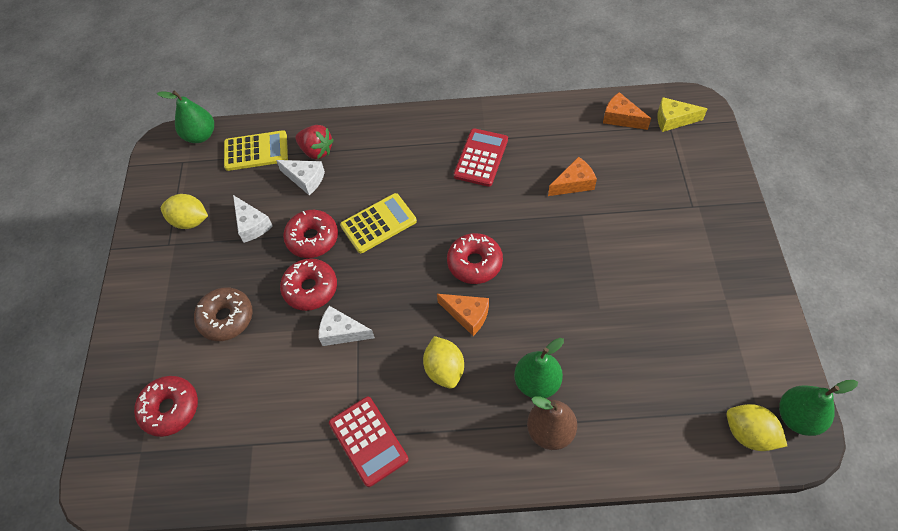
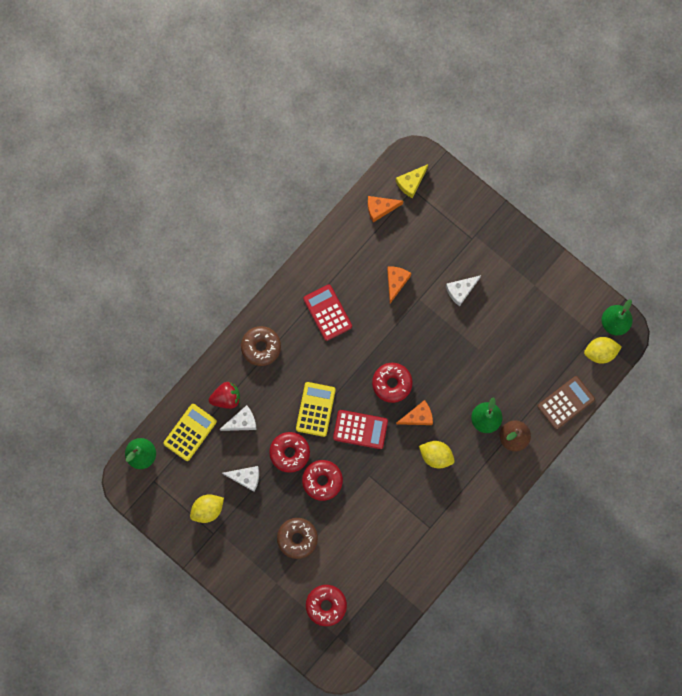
camera: 50 degrees left, 20 degrees up
(342, 332) = (365, 487): white cheese -> white cheese (461, 290)
(368, 441) = (437, 524): red calculator -> red calculator (360, 429)
(392, 138) = (261, 347): none -> brown donut
(651, 451) = (566, 402): none -> brown calculator

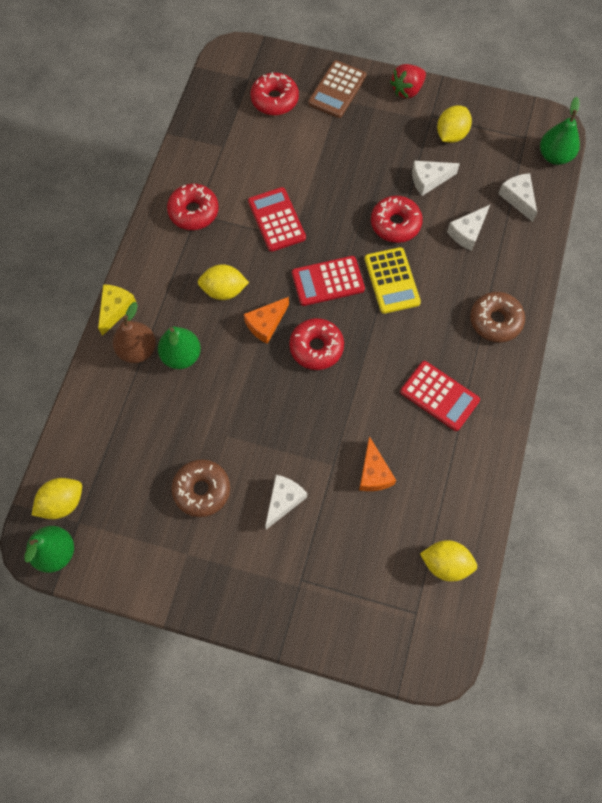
camera: 155 degrees right, 10 degrees down
(190, 432) = (518, 198): yellow calculator -> white cheese
(226, 398) = (500, 249): red strawberry -> red strawberry (407, 90)
(297, 538) = (339, 146): brown donut -> brown donut (202, 490)
(322, 481) = (343, 211): red donut -> red donut (193, 212)
(373, 496) = (276, 220): none -> red calculator
(380, 208) = (445, 563): orange cheese -> yellow lemon
(411, 183) = (423, 622): yellow cheese -> yellow cheese (115, 309)
(566, 402) = (86, 419): brown calculator -> brown calculator (337, 90)

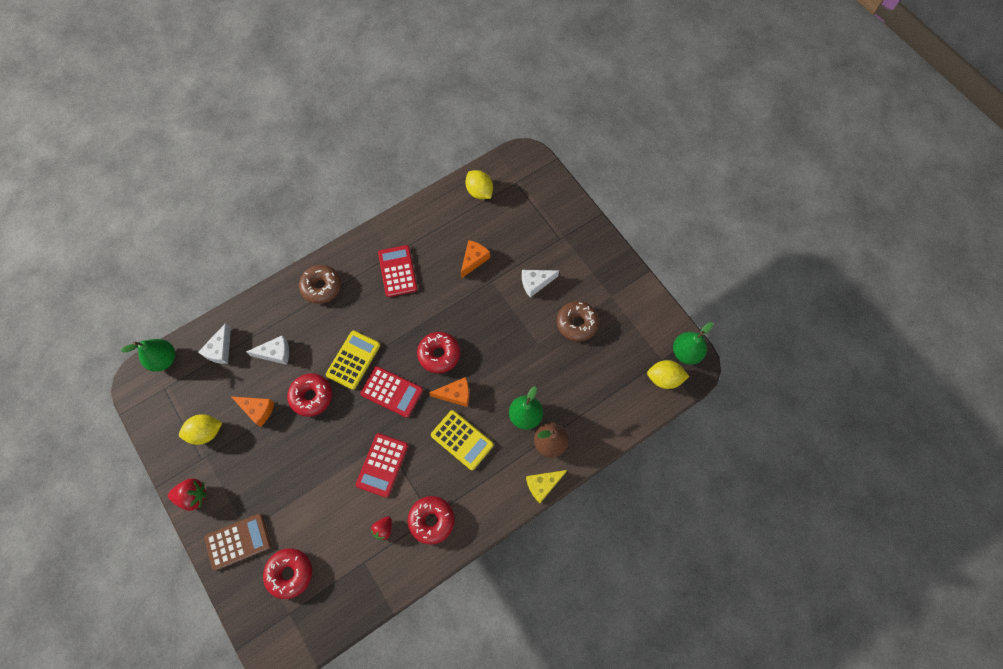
camera: 140 degrees left, 0 degrees up
(224, 290) = (462, 440): yellow lemon -> yellow calculator
(229, 177) = (383, 529): none -> red strawberry
(429, 180) = (257, 410): white cheese -> orange cheese

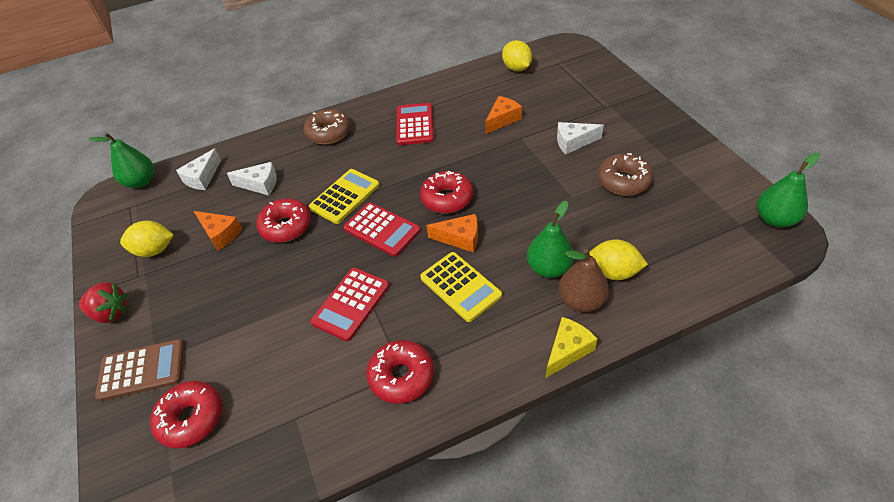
camera: 15 degrees right, 20 degrees down
(383, 529) = (333, 379): red strawberry -> none
(543, 485) = (567, 350): yellow cheese -> yellow cheese turned 150 degrees clockwise
(664, 378) = (745, 244): yellow lemon -> yellow lemon (613, 272)

